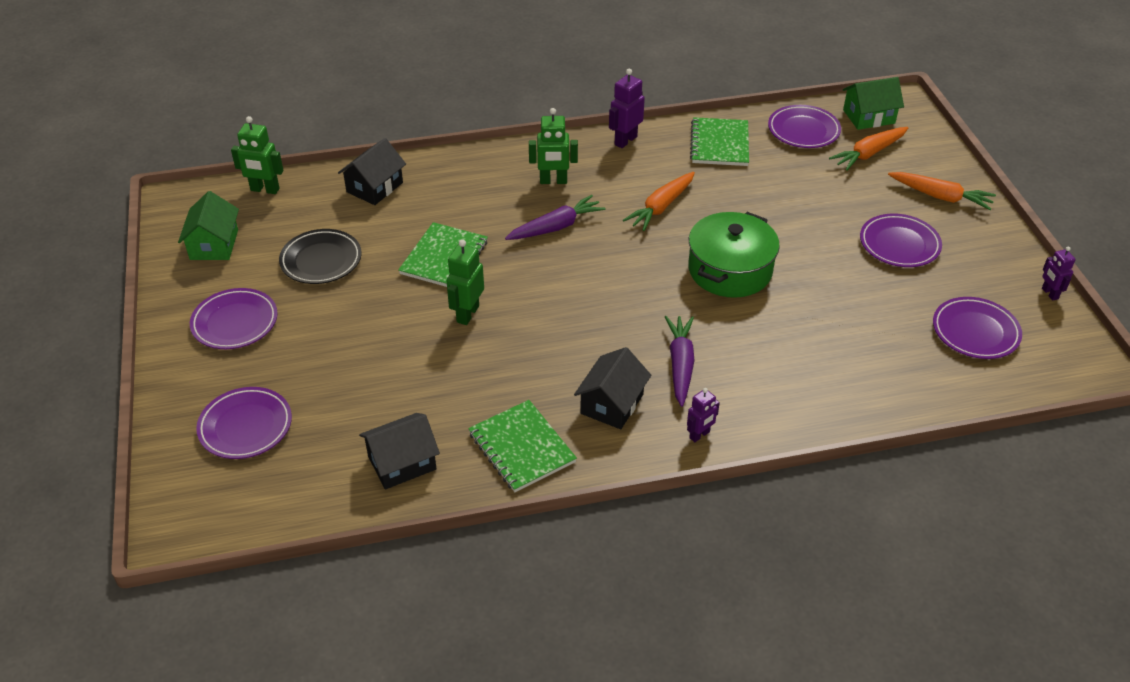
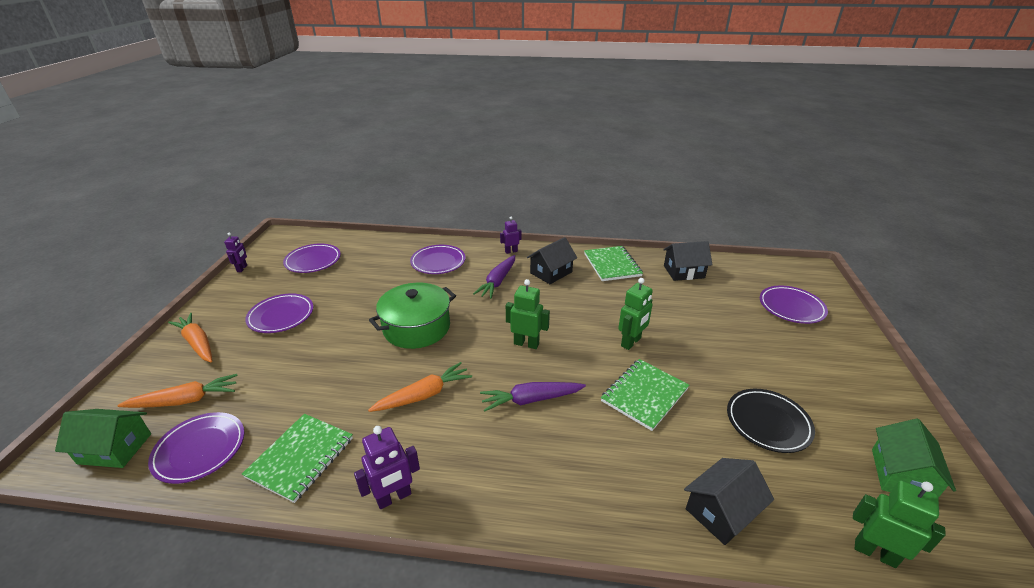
camera: 160 degrees left, 10 degrees down
(235, 322) = (833, 380): purple plate -> purple plate (438, 262)
(553, 181) = (508, 457): green robot -> green robot (526, 344)

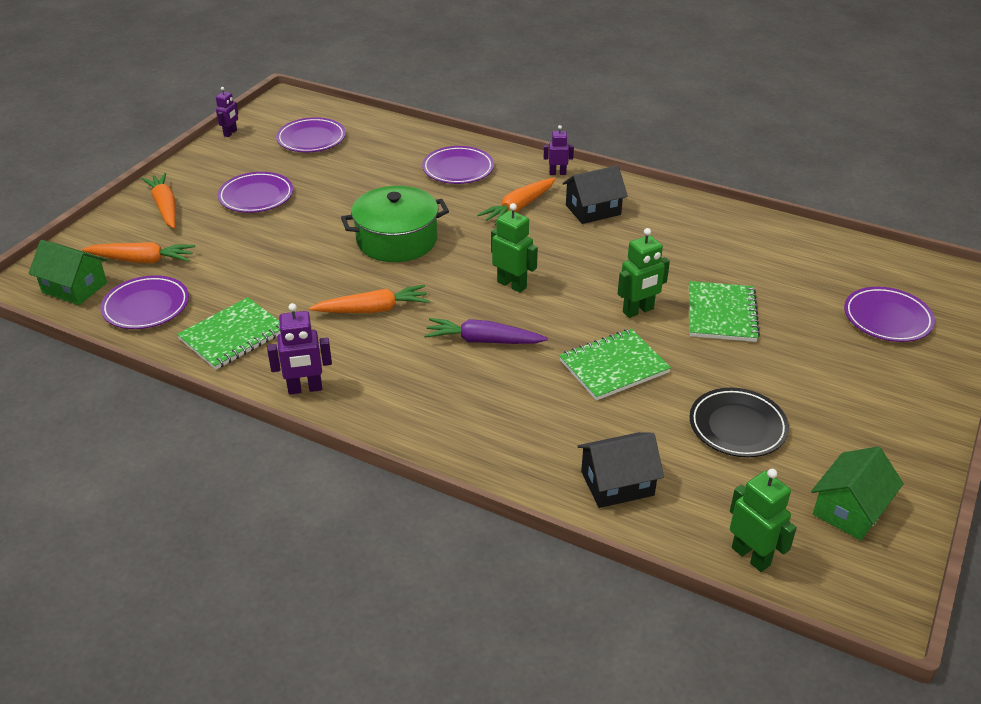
camera: 20 degrees right, 5 degrees up
(498, 281) = (519, 207): purple carrot -> orange carrot
(612, 265) = (681, 216): green notebook -> green notebook (721, 314)
(684, 272) = (774, 244): black house -> none

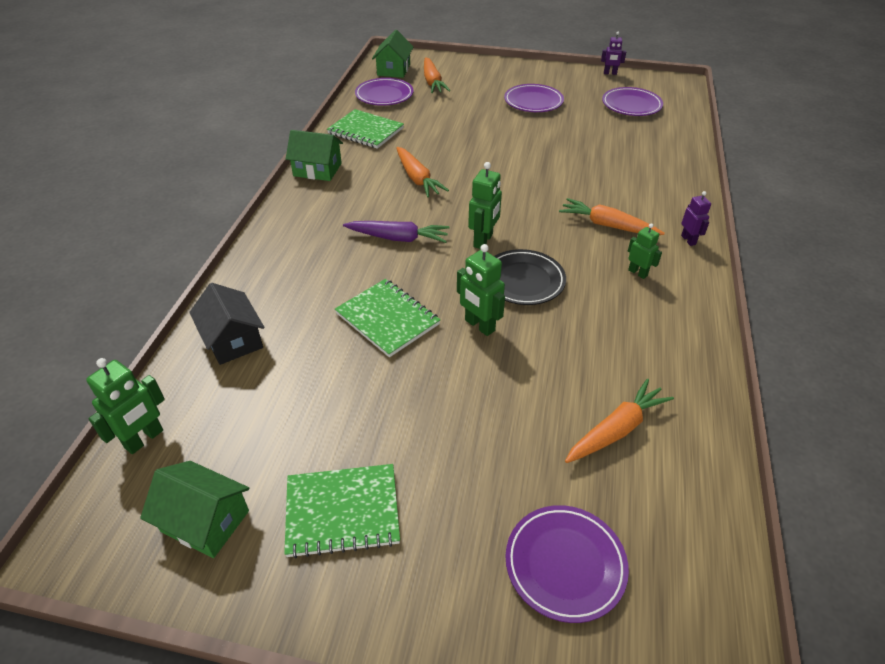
camera: 75 degrees right, 5 degrees up
(165, 207) = (497, 74): orange carrot -> orange carrot (616, 429)
(305, 389) = (317, 170): purple robot -> green house
(397, 240) = (514, 171): green pot -> none
(458, 169) = (645, 181): purple plate -> none
(483, 341) = (398, 238): purple carrot -> purple carrot turned 105 degrees clockwise
(593, 210) = (638, 273): black house -> green robot
(721, 314) = (502, 390): green notebook -> green notebook (342, 511)
(737, 426) = (319, 417): black plate -> black plate (523, 281)

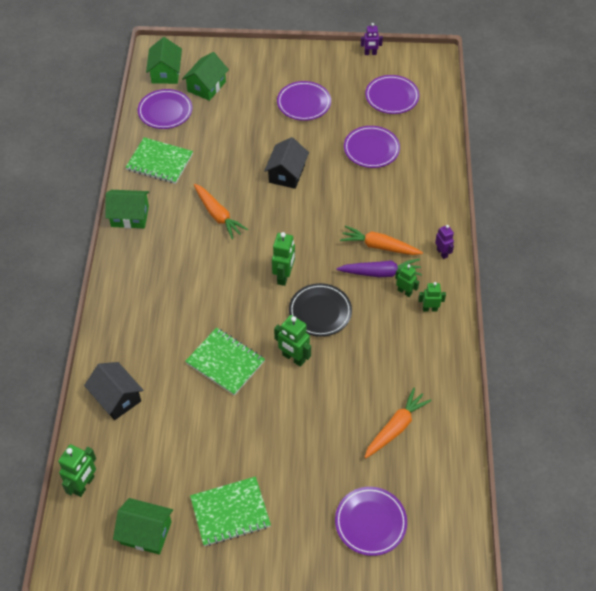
camera: 10 degrees left, 10 degrees up
(398, 238) = (216, 283): purple carrot -> purple carrot (380, 273)
(432, 82) = (206, 86): orange carrot -> green house
(504, 152) = (286, 173): none -> black house
(605, 142) = (371, 149): none -> purple plate
(671, 294) = (429, 309): none -> green robot

